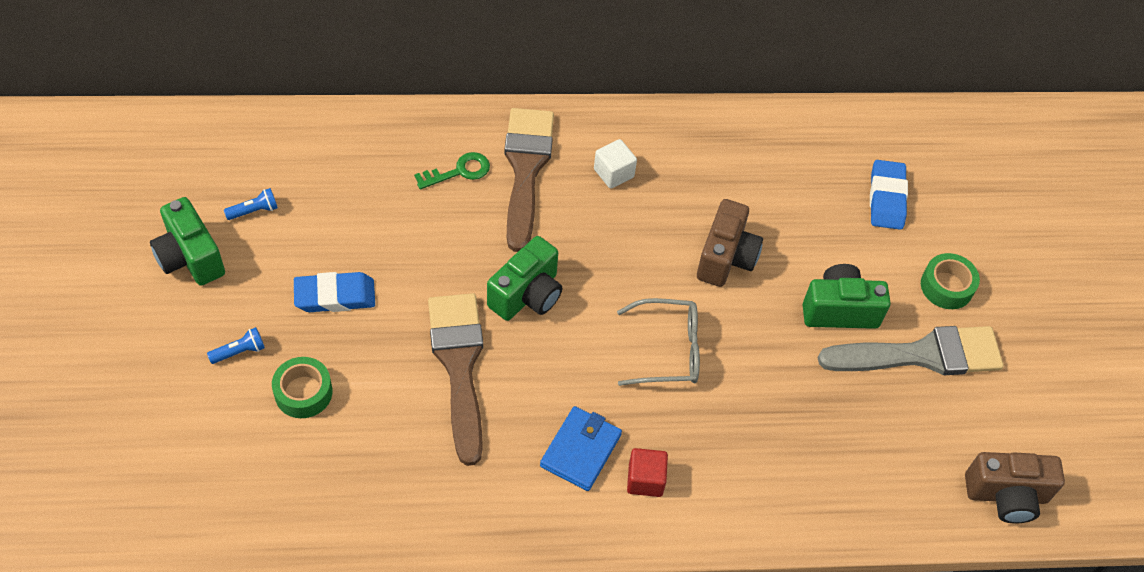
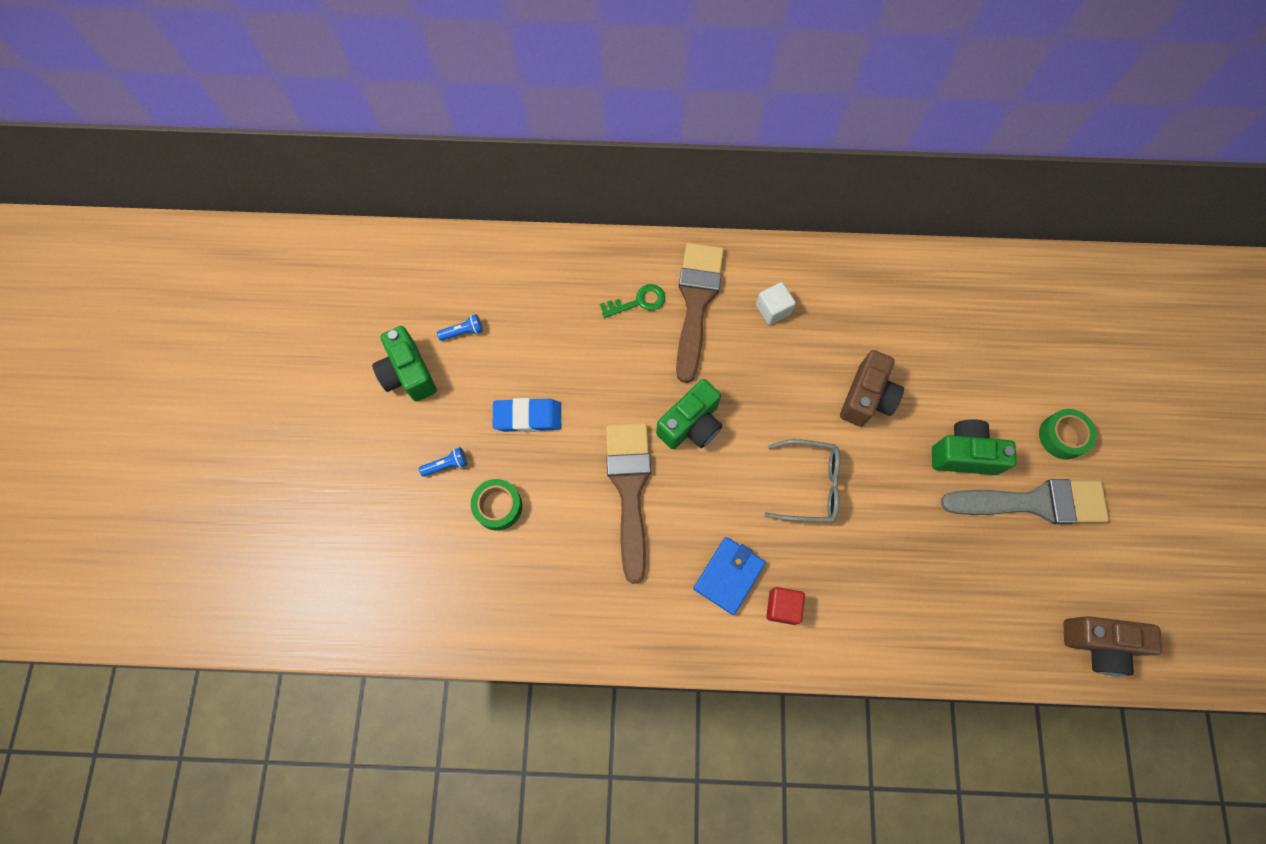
camera: 10 degrees right, 15 degrees up
(886, 198) = (1015, 346): blue eraser -> none

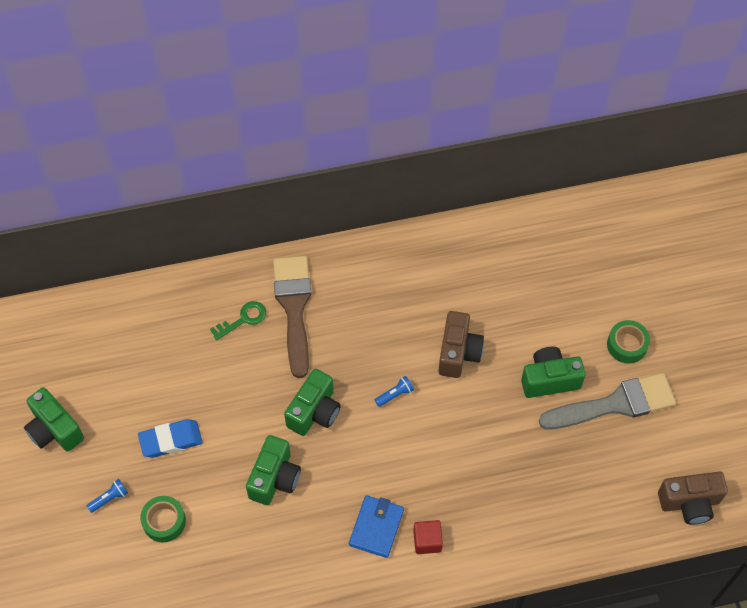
camera: 15 degrees left, 10 degrees down
(463, 332) = (94, 382): blue flashlight -> blue flashlight (395, 394)
(629, 489) = (275, 478): brown brush -> green camera
(773, 309) = (362, 298): white cube -> none
(808, 485) = (426, 436): grey glasses -> none

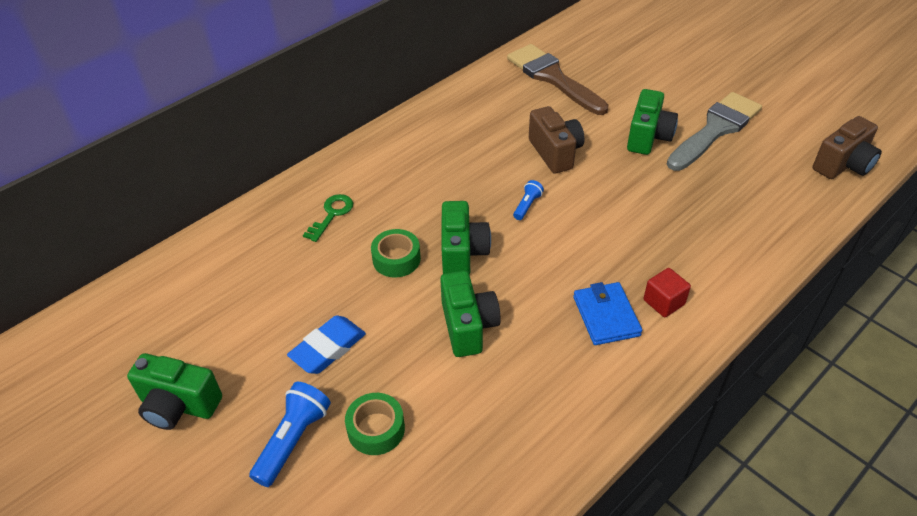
camera: 30 degrees left, 15 degrees down
(109, 498) = (293, 440): blue flashlight -> blue flashlight, size x1.81
(294, 308) = (376, 185): brown brush -> brown brush (553, 78)
(549, 379) = (648, 137): green camera -> green camera turned 150 degrees clockwise
(627, 345) = (684, 91): green tape -> green tape (396, 259)

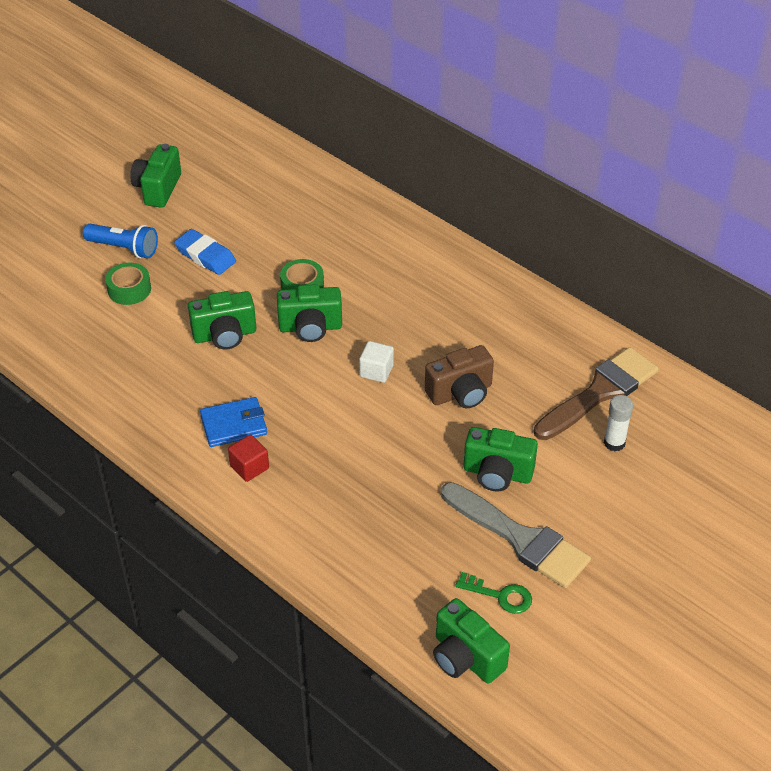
camera: 85 degrees right, 0 degrees up
(332, 214) = (357, 240): green key -> green key (500, 595)
(527, 205) = (376, 371): blue flashlight -> white cube
(607, 75) = (614, 443): none -> white glue stick
(843, 165) = (466, 657): brown camera -> green camera

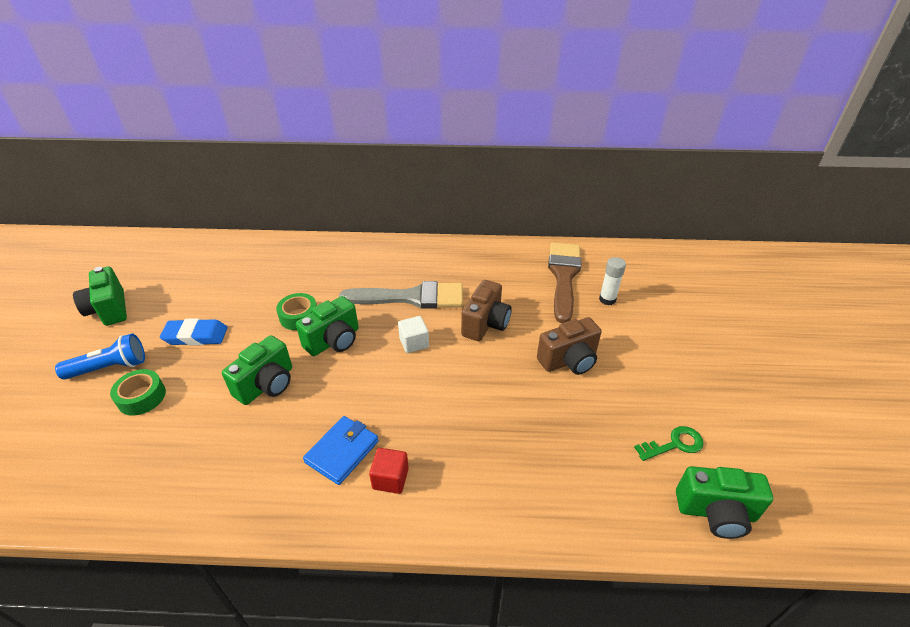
camera: 40 degrees left, 5 degrees down
(497, 473) = (569, 360): green camera -> brown camera
(520, 538) = (634, 394): grey brush -> grey brush (411, 297)

